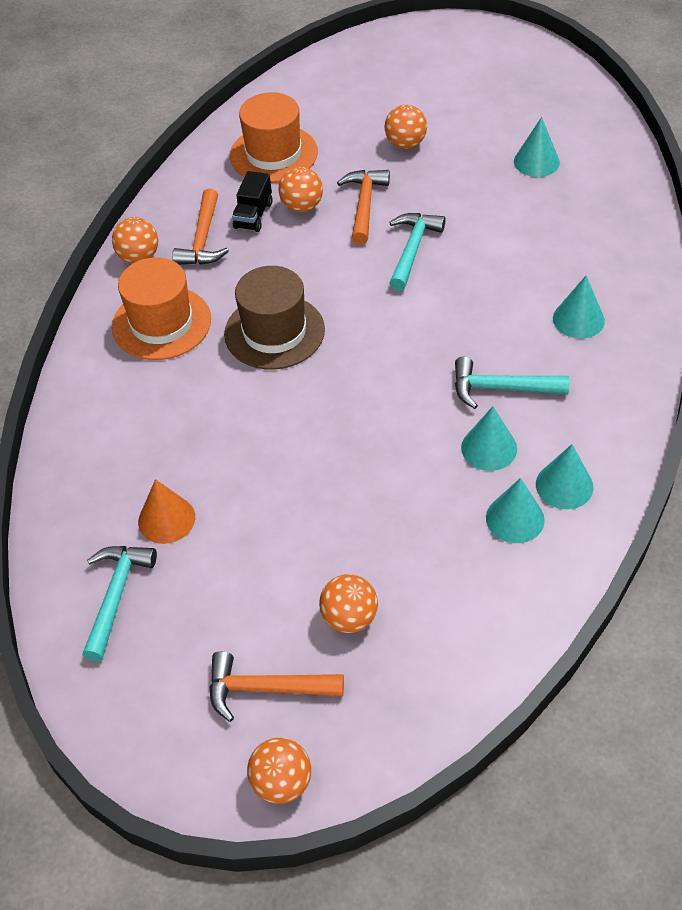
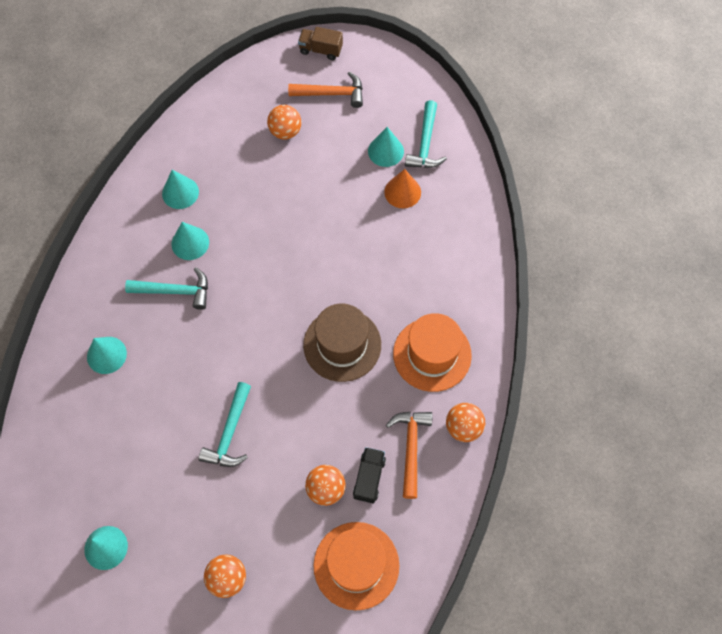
camera: 175 degrees right, 15 degrees up
(281, 782) = (321, 50): orange ball -> brown truck
(364, 205) = (269, 489): orange hammer -> none
(564, 485) = (145, 215): turquoise cone -> turquoise cone (385, 151)

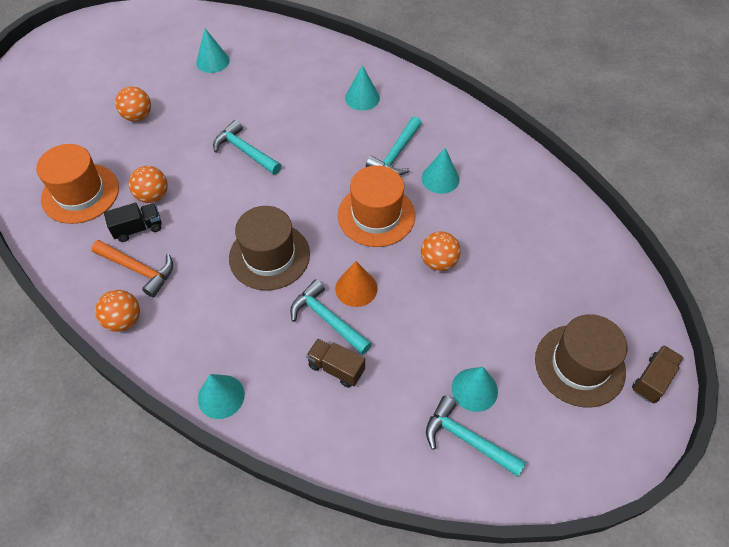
camera: 115 degrees right, 10 degrees down
(180, 192) = (500, 187): turquoise cone -> turquoise cone (221, 396)
(285, 131) = (541, 298): orange ball -> orange ball (438, 262)
(331, 94) = (579, 365): orange hammer -> brown hat
(369, 478) = (138, 228): black truck -> black truck turned 60 degrees counterclockwise
(379, 270) = (327, 319): none -> turquoise hammer
(402, 192) = (411, 383): orange cone -> orange cone (356, 288)
(418, 246) = (336, 368): none -> brown truck
(432, 354) = (211, 326): orange hat -> orange hat (376, 215)

